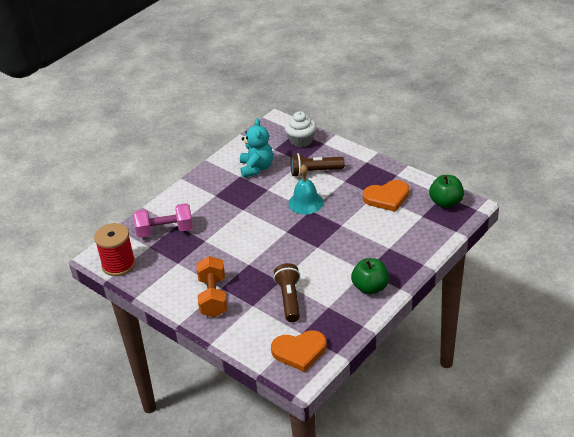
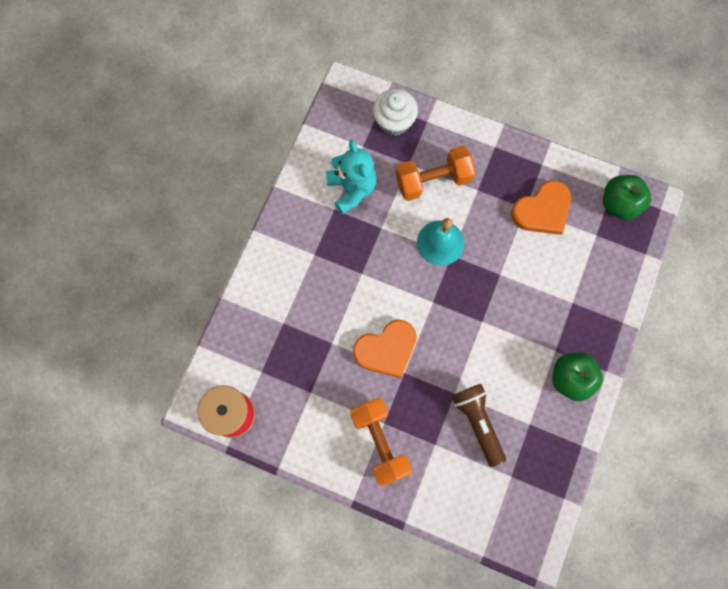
camera: 20 degrees left, 35 degrees up
(165, 231) = (271, 337): pink dumbbell -> none
(299, 351) = (519, 508): orange heart -> orange heart (386, 349)
(315, 172) = (433, 180): brown flashlight -> orange dumbbell

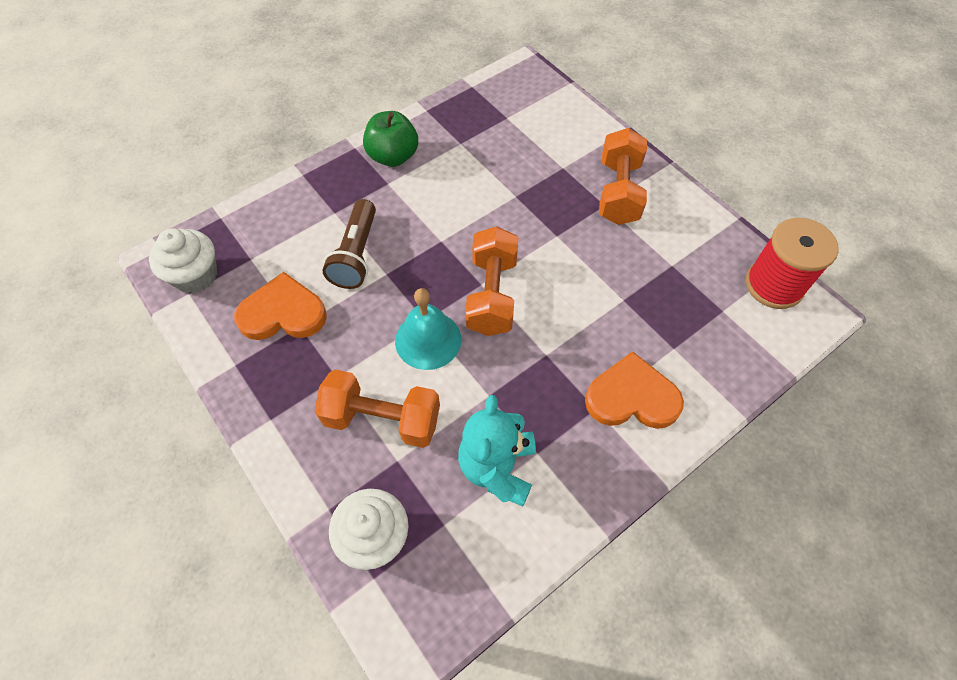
camera: 150 degrees left, 15 degrees down
(386, 349) = (563, 264): orange heart -> orange heart (632, 397)
(420, 297) = (492, 295): none -> orange dumbbell
(477, 422) = (509, 165): brown flashlight -> brown flashlight (356, 254)
(619, 204) = (195, 275): green apple -> white cupcake

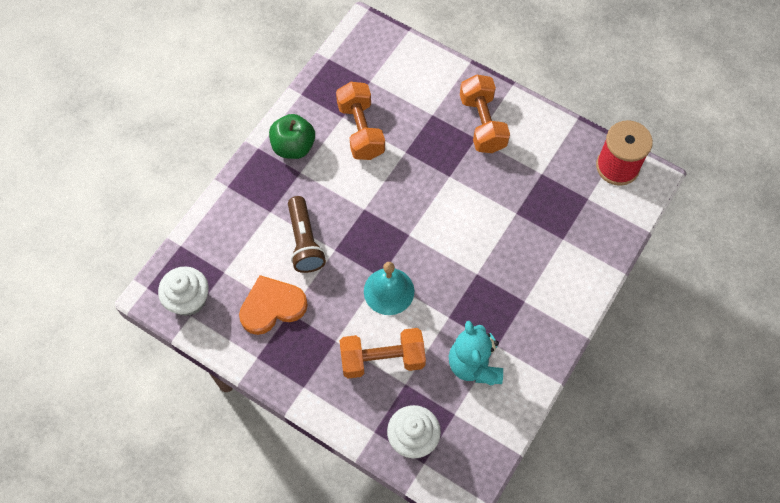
camera: 20 degrees left, 5 degrees up
(492, 295) = (420, 240): orange dumbbell -> orange dumbbell (361, 130)
(632, 397) = (546, 285): orange heart -> none

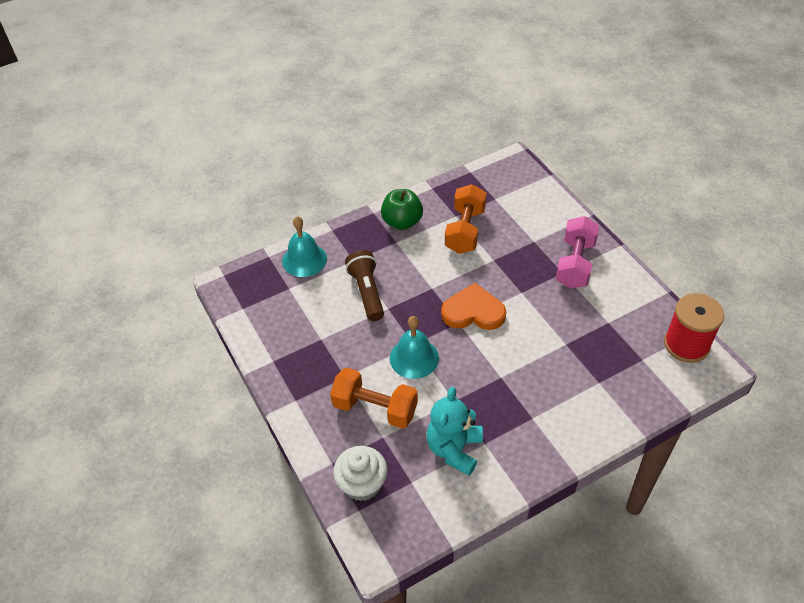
camera: 30 degrees right, 15 degrees down
(188, 300) = (248, 296): white cupcake -> none
(220, 233) = (304, 260): none -> turquoise bell
(272, 306) = (310, 328): orange heart -> orange heart (473, 311)
(304, 242) = (367, 292): brown flashlight -> brown flashlight turned 150 degrees clockwise
(482, 123) = (575, 264): orange dumbbell -> pink dumbbell

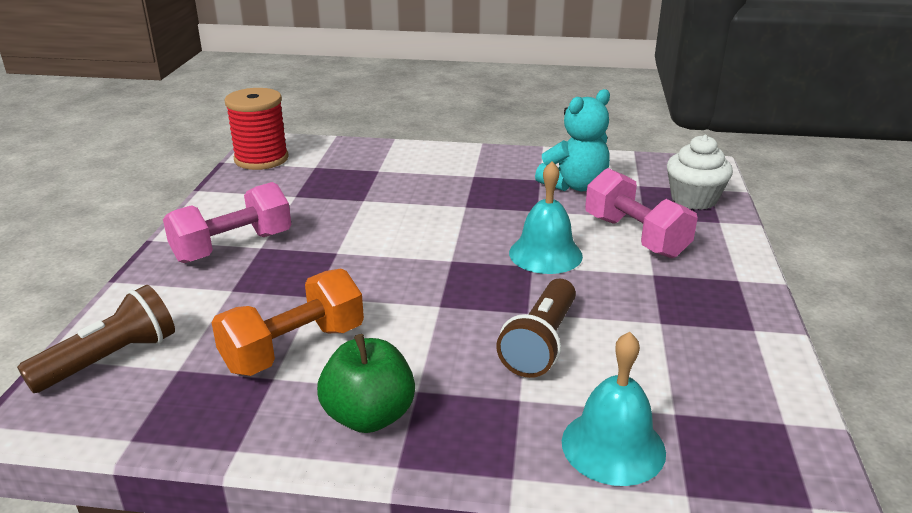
camera: 145 degrees left, 20 degrees down
(375, 408) = (635, 236): orange dumbbell -> pink dumbbell
(473, 311) = (420, 260): orange heart -> none
(525, 187) = (110, 359): none -> brown flashlight

